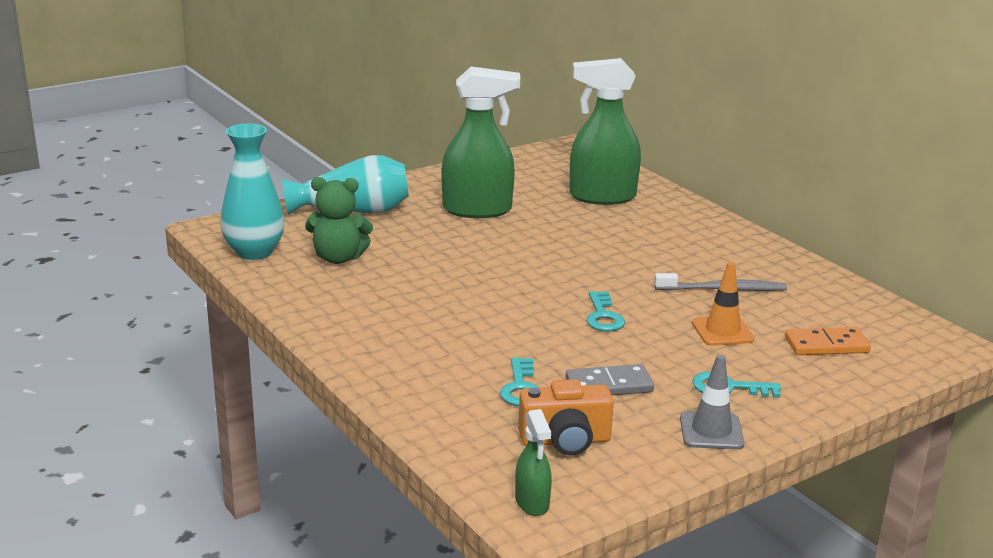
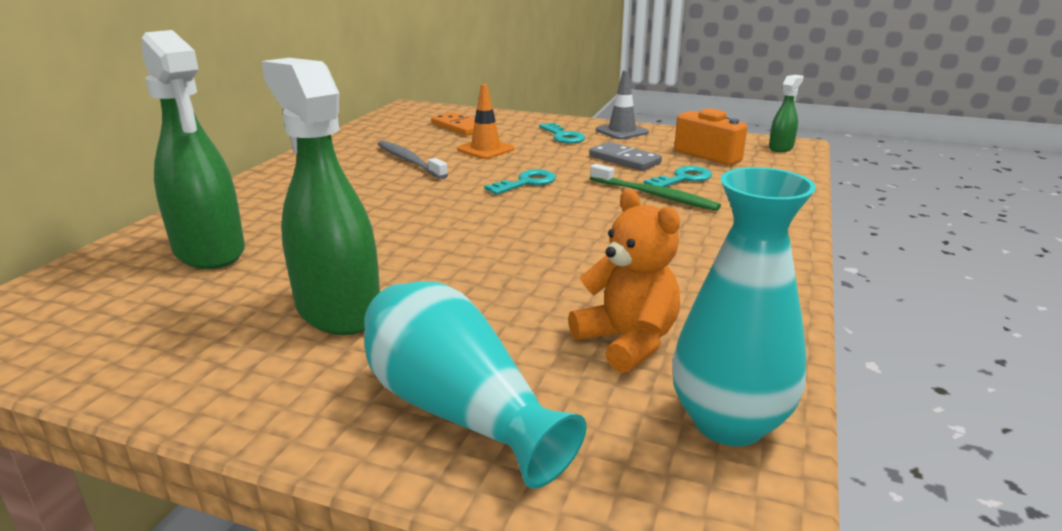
camera: 125 degrees left, 0 degrees up
(338, 258) = (627, 342): green teddy bear -> orange teddy bear
(502, 355) = (654, 195): none -> green toothbrush

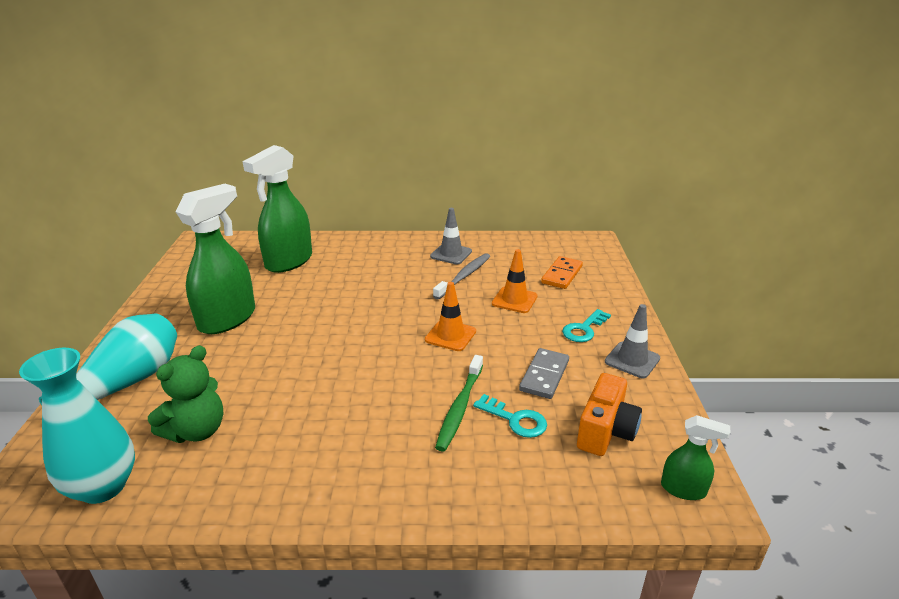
camera: 70 degrees right, 5 degrees up
(347, 159) = (451, 254): none -> grey traffic cone
(526, 182) = (450, 335): turquoise key -> orange traffic cone
(627, 342) = (197, 431): orange teddy bear -> green teddy bear

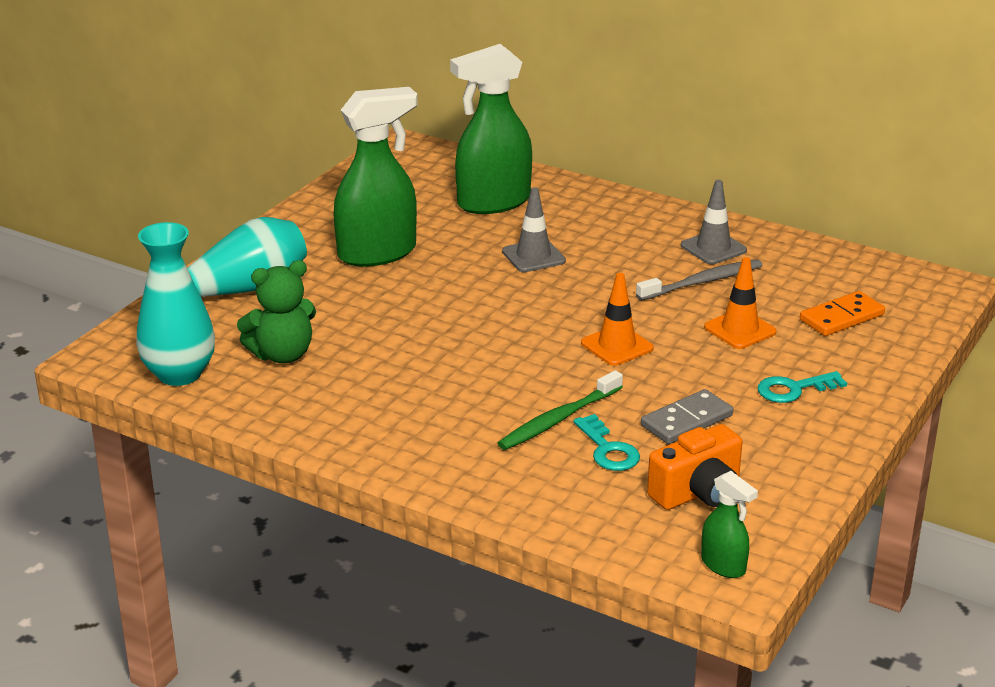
camera: 30 degrees right, 0 degrees up
(632, 360) = (816, 440): grey traffic cone -> grey traffic cone (533, 256)

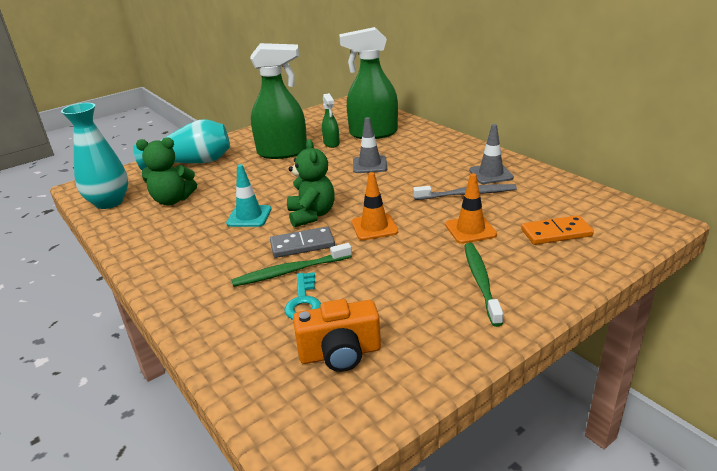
camera: 25 degrees right, 0 degrees up
(429, 359) = (249, 216): none -> turquoise traffic cone
(517, 343) = (311, 215): none -> green teddy bear
(687, 421) = (379, 290): grey domino -> grey domino (302, 245)
(723, 565) = (305, 432): green spray bottle -> green spray bottle (331, 143)
(794, 389) = (481, 282): turquoise key -> green toothbrush

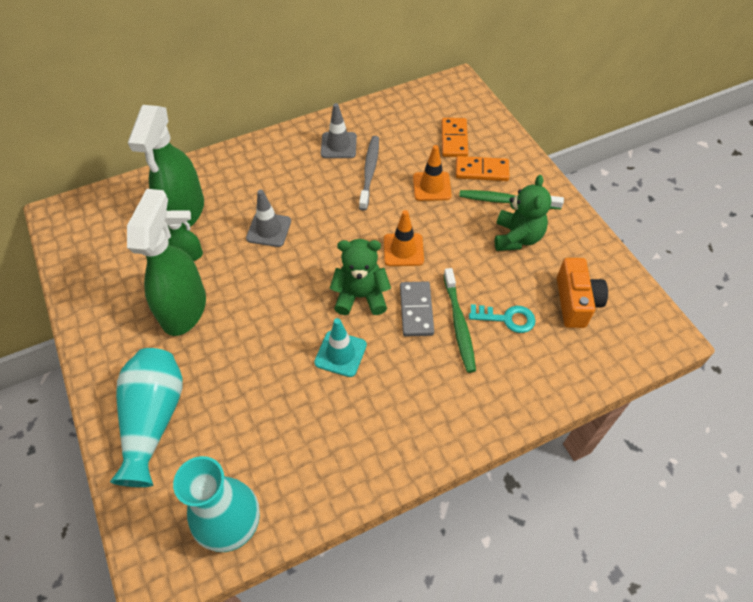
camera: 80 degrees left, 25 degrees up
(172, 200) = (263, 439): green teddy bear -> green teddy bear (517, 237)
(519, 258) = (481, 171): none -> orange domino

